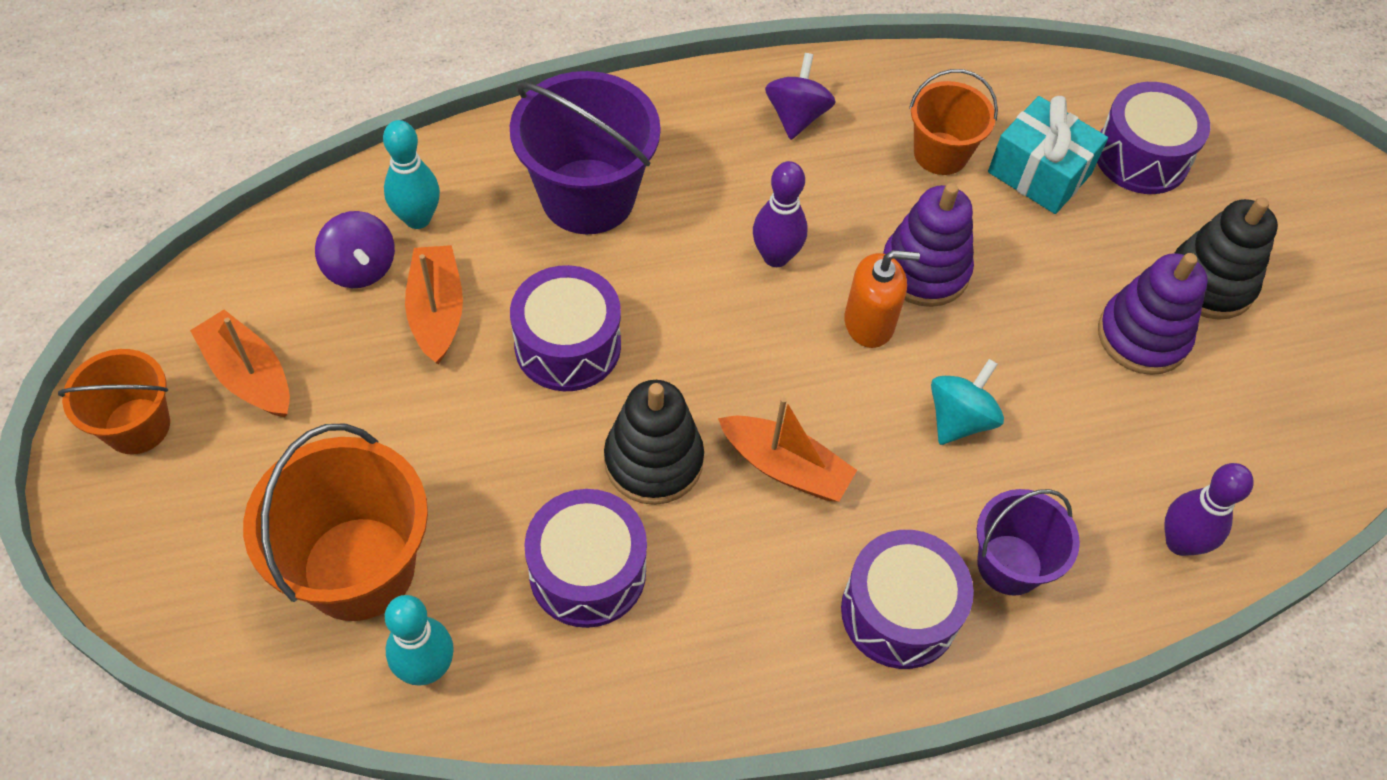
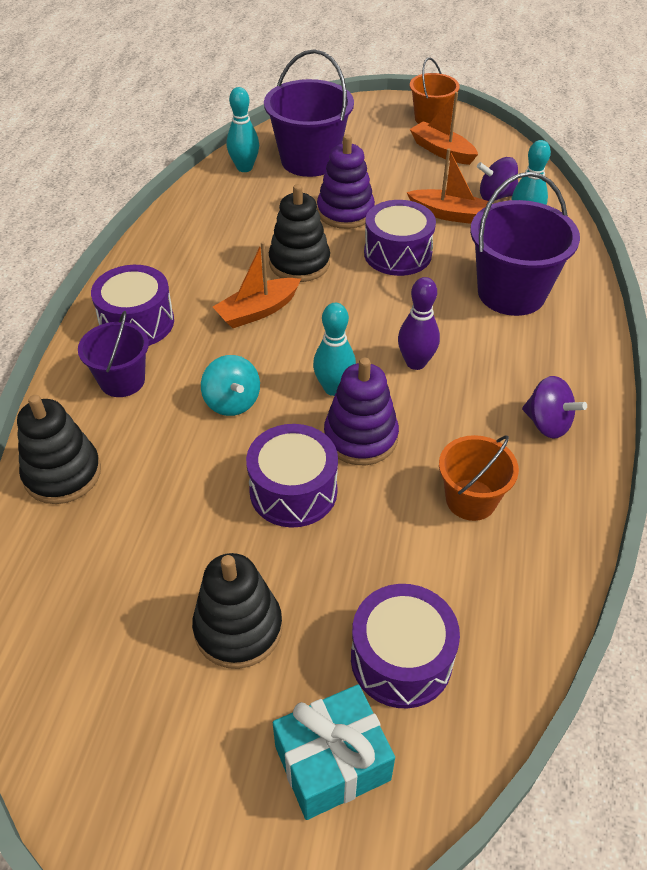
camera: 120 degrees right, 10 degrees down
(249, 375) = (442, 151): orange boat -> orange boat turned 120 degrees counterclockwise
(359, 568) = (309, 160): orange bucket -> purple bucket
(587, 572) = (253, 223): purple drum -> purple drum (293, 491)
(869, 323) = (334, 388): orange soap dispenser -> turquoise bowling pin
(1039, 173) = (418, 561): turquoise gift -> turquoise gift (332, 763)
(1142, 336) = (222, 545): purple stacking toy -> purple stacking toy (345, 212)
(1180, 542) = (62, 474): purple bowling pin -> black stacking toy

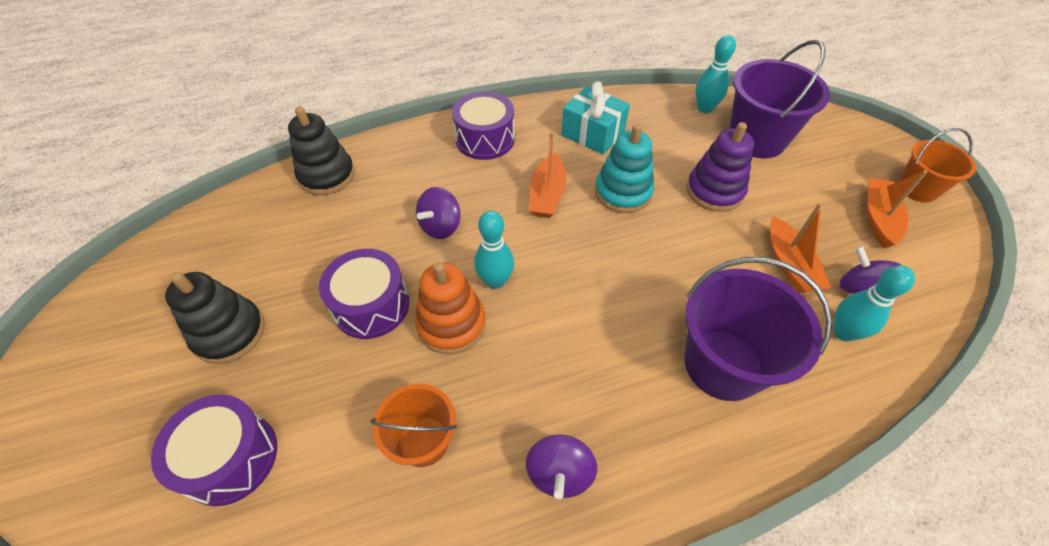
camera: 60 degrees right, 5 degrees up
(122, 381) = (424, 160): purple bucket -> none
(232, 402) = (441, 226): turquoise spinning top -> purple spinning top
(258, 311) = (547, 195): orange boat -> orange boat turned 105 degrees counterclockwise
(299, 263) = (623, 192): black stacking toy -> turquoise stacking toy
(332, 763) = (124, 450): turquoise gift -> turquoise gift (593, 133)
(360, 437) = (451, 324): purple stacking toy -> orange stacking toy
(397, 254) = (695, 250): purple drum -> none
(416, 362) = (565, 325): purple bowling pin -> none

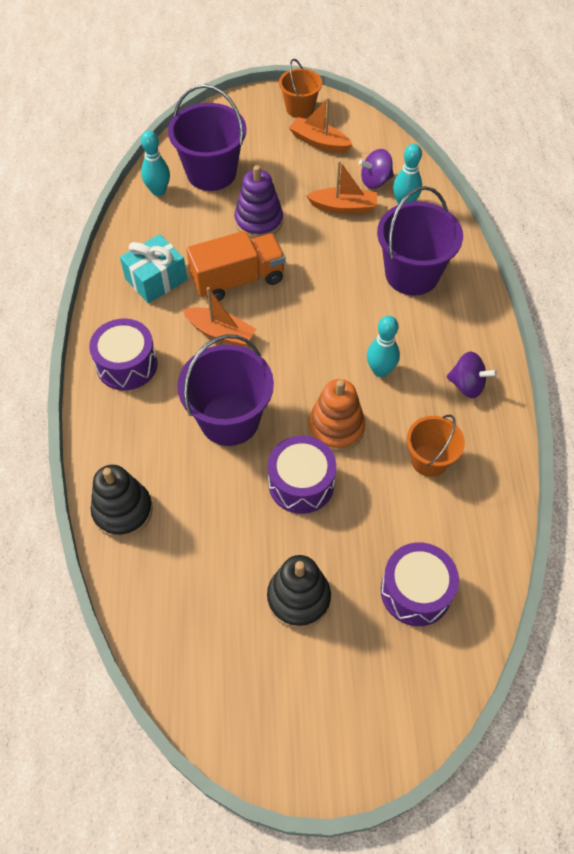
camera: 75 degrees left, 5 degrees up
(441, 226) = (229, 419): purple spinning top -> purple bucket
(495, 281) = (303, 390): turquoise bowling pin -> turquoise bowling pin (380, 370)
(623, 192) = (238, 280): turquoise stacking toy -> orange truck

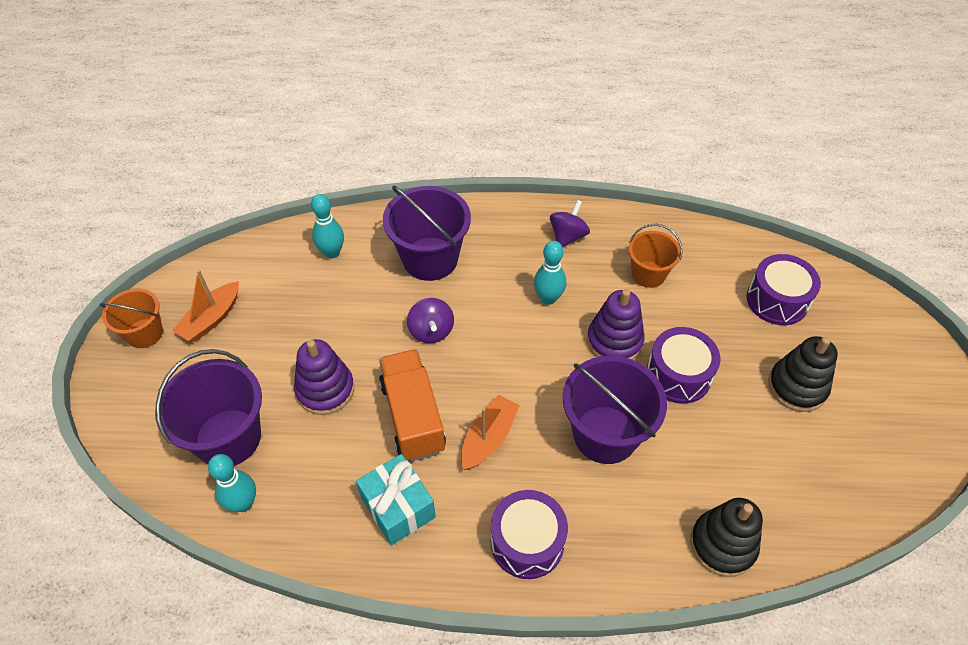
camera: 85 degrees left, 5 degrees down
(336, 427) = (614, 341): orange stacking toy -> purple stacking toy
(343, 207) = (323, 306): orange boat -> none
(375, 181) = (291, 273): purple spinning top -> purple spinning top (431, 331)

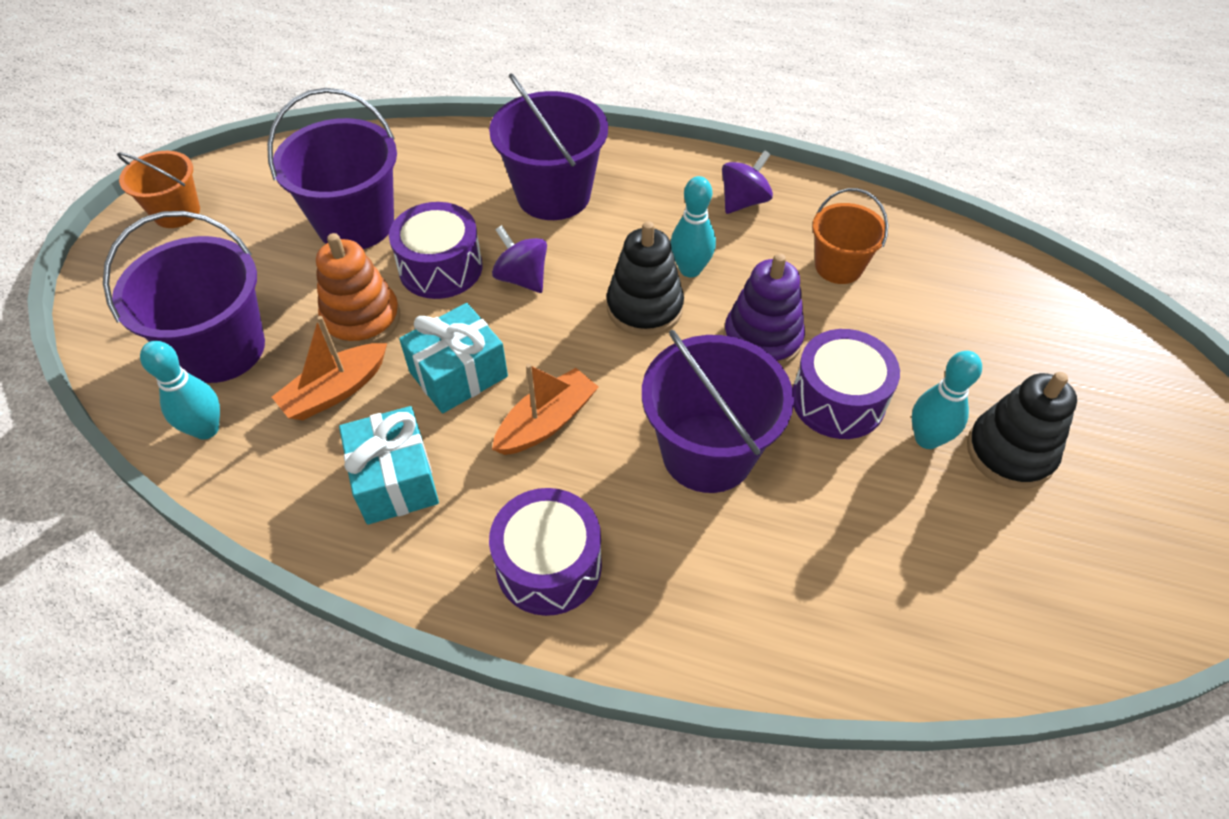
camera: 15 degrees right, 0 degrees up
(211, 319) = (260, 212): orange boat -> orange boat (335, 391)
(290, 313) = (356, 224): none -> purple bucket
(325, 390) = (361, 319): purple stacking toy -> orange stacking toy
(332, 252) = (434, 165): turquoise bowling pin -> turquoise bowling pin (927, 438)
(413, 416) = (458, 374): orange truck -> turquoise gift
(431, 331) = (522, 278): purple spinning top -> purple spinning top turned 135 degrees clockwise
(722, 544) = (828, 638): black stacking toy -> black stacking toy (644, 307)
(777, 300) = (1015, 334): purple drum -> purple drum (440, 268)

